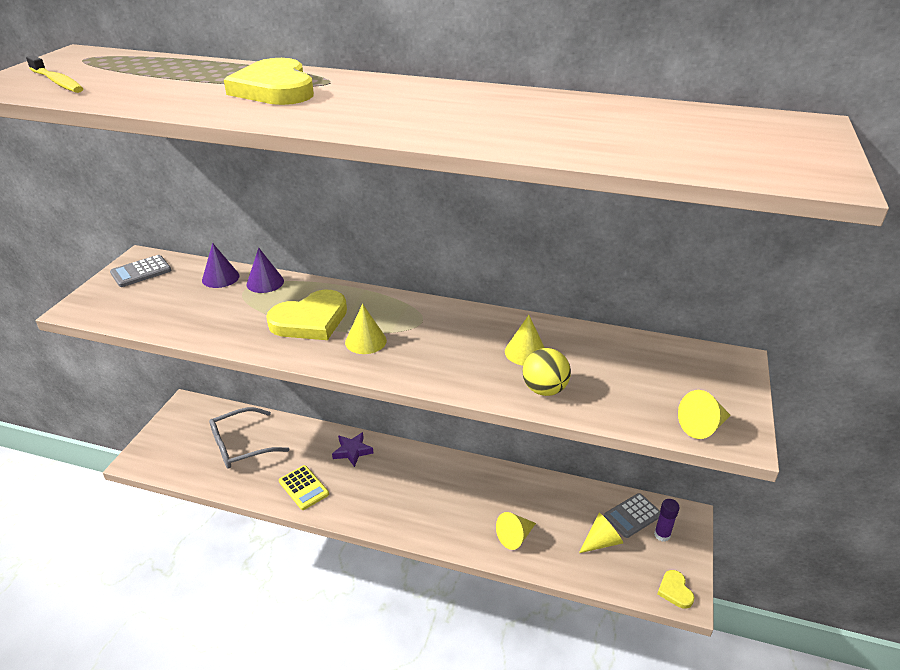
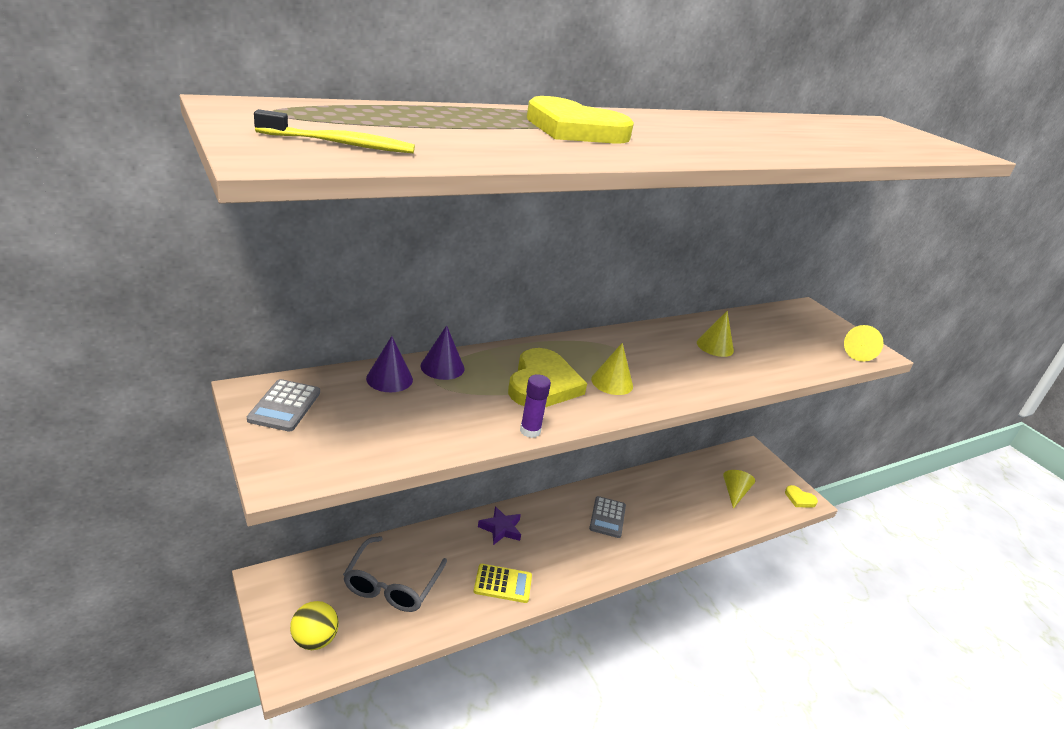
camera: 50 degrees left, 5 degrees down
(515, 536) = (689, 521): yellow cone -> none
(544, 389) = (764, 366): yellow ball -> yellow ball (314, 639)
(632, 516) = (728, 466): grey calculator -> grey calculator (607, 517)
(662, 535) = (755, 469): purple glue stick -> purple glue stick (530, 431)

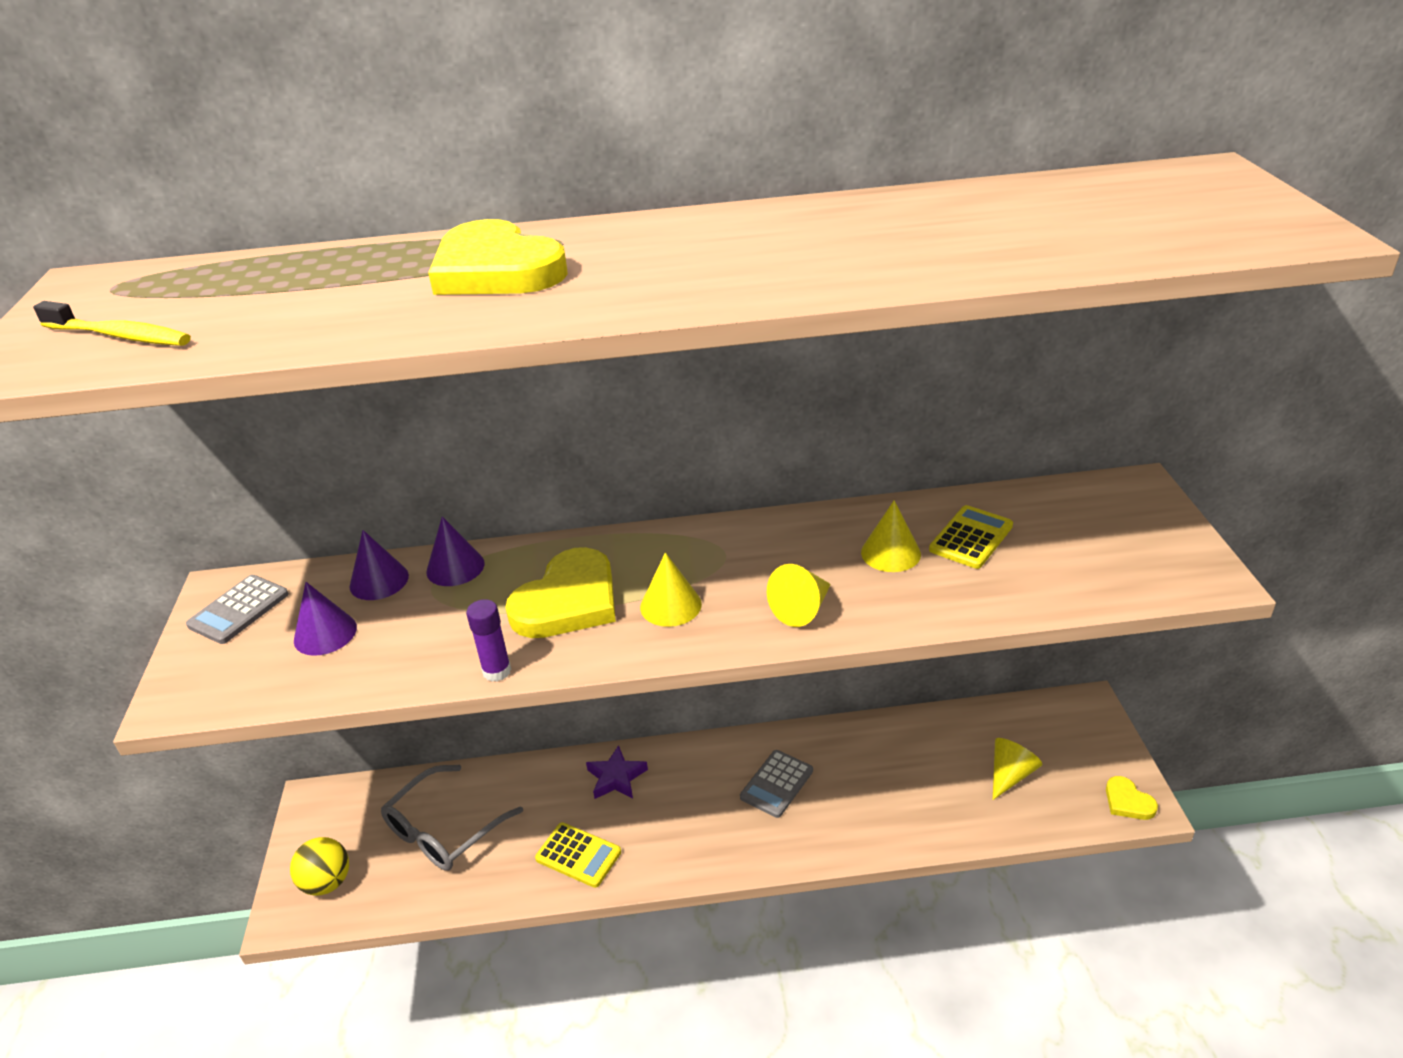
camera: 30 degrees right, 5 degrees up
(375, 417) = (325, 633): none -> purple cone
(750, 337) = (971, 538): none -> yellow calculator
(856, 353) = (1161, 577): yellow cone -> yellow cone (802, 609)

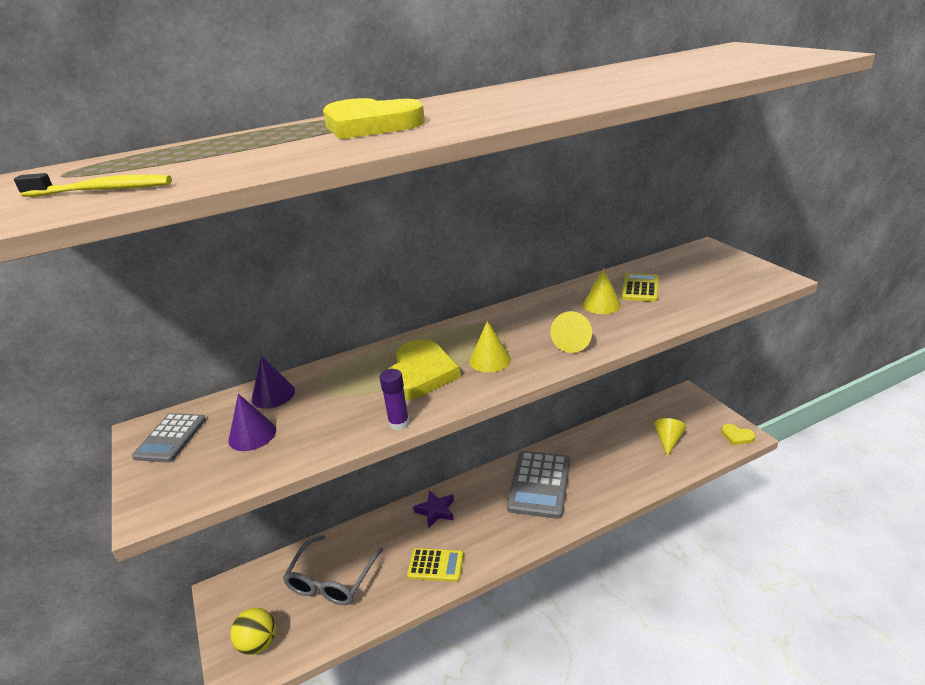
camera: 20 degrees left, 5 degrees down
(455, 567) = (325, 374): purple cone -> none
(777, 784) = (539, 484): grey calculator -> grey calculator, size x1.75

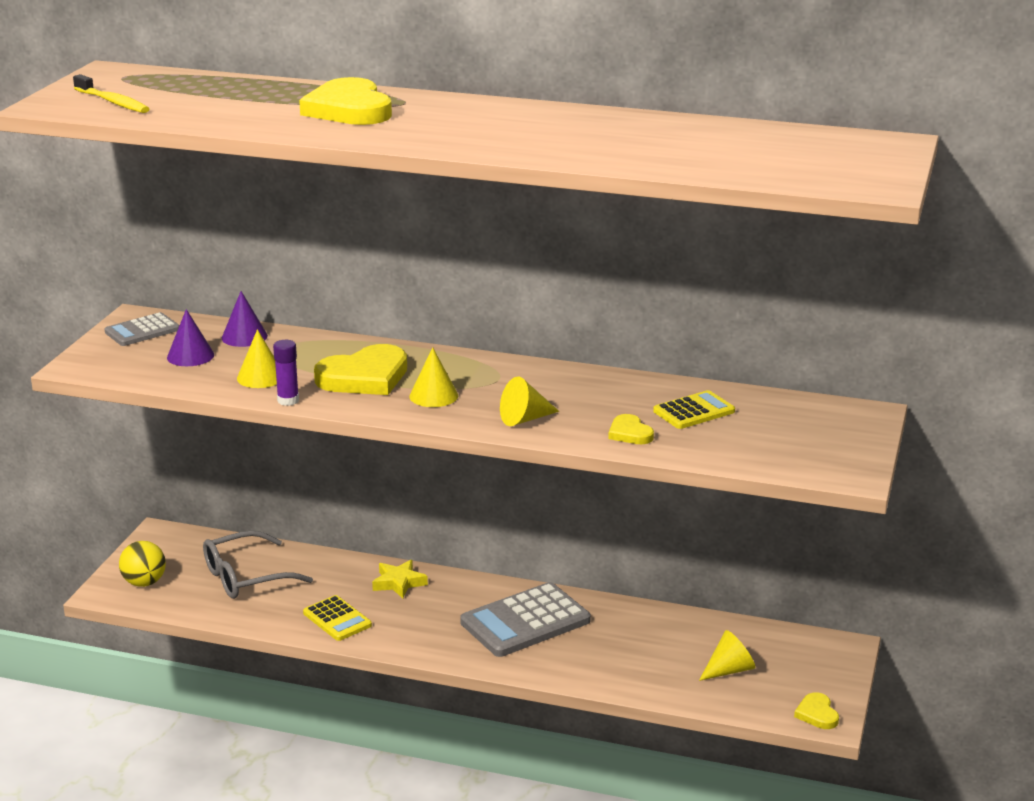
camera: 40 degrees right, 5 degrees down
(436, 511) = (399, 583): purple star -> yellow star
(601, 305) = (622, 405): yellow cone -> yellow cone (261, 377)
(642, 317) = (630, 433): none -> yellow heart

